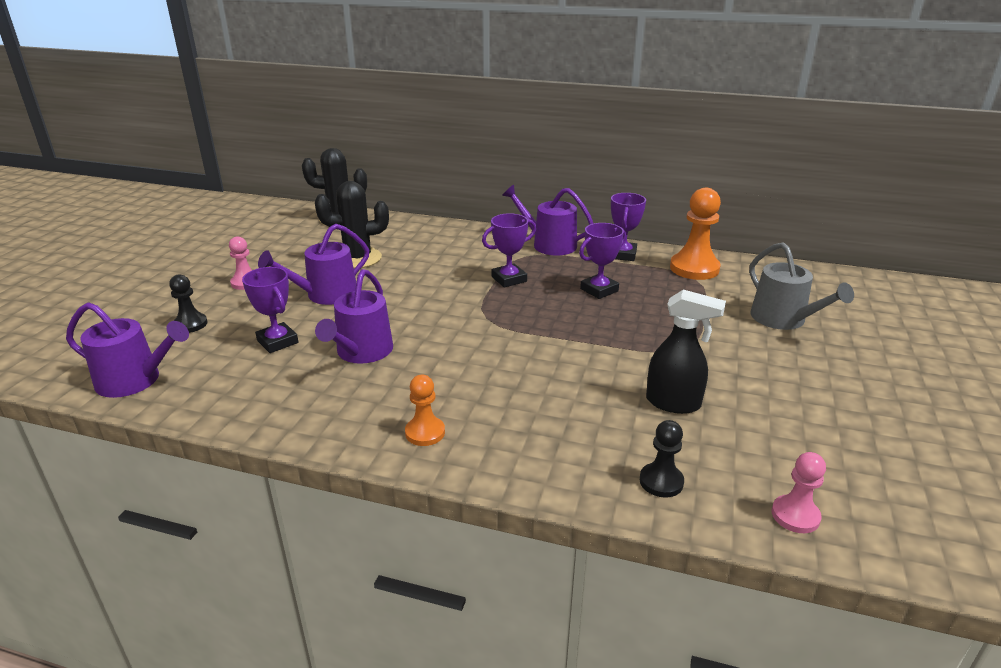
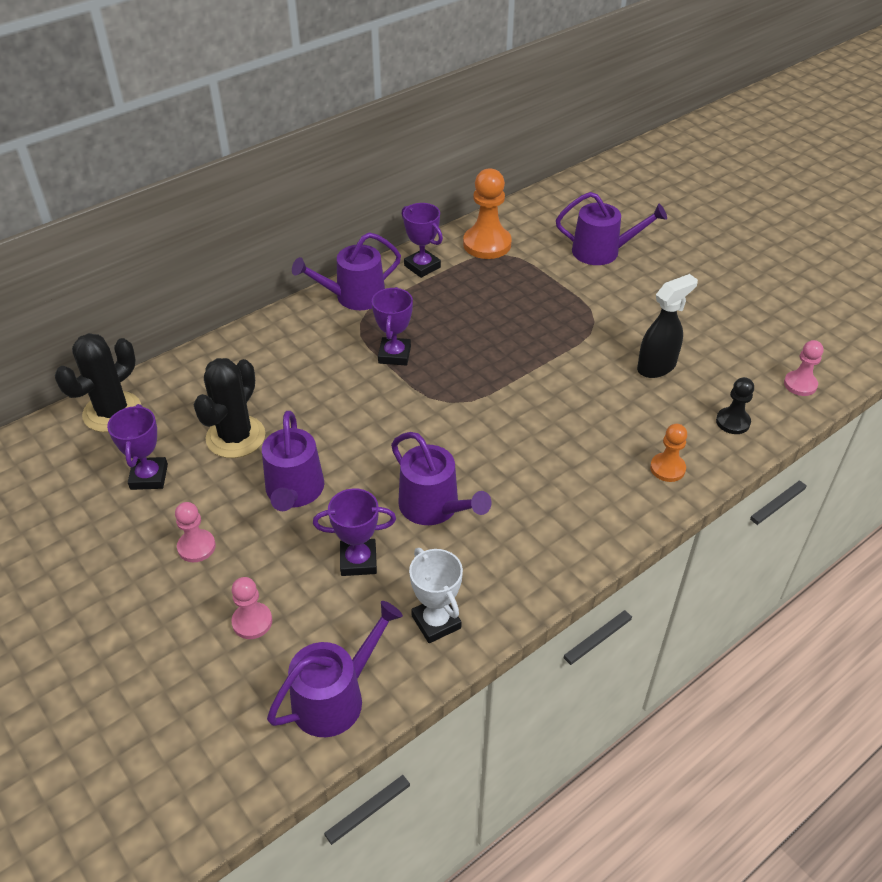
camera: 55 degrees left, 15 degrees up
(190, 324) = (252, 622): black pawn -> pink pawn
(236, 397) = (436, 622): none -> white trophy
(425, 433) = (590, 515): orange pawn -> orange pawn (667, 468)
(599, 290) = (468, 313): purple trophy -> purple trophy (149, 477)
(783, 319) = (602, 251): grey watering can -> purple watering can

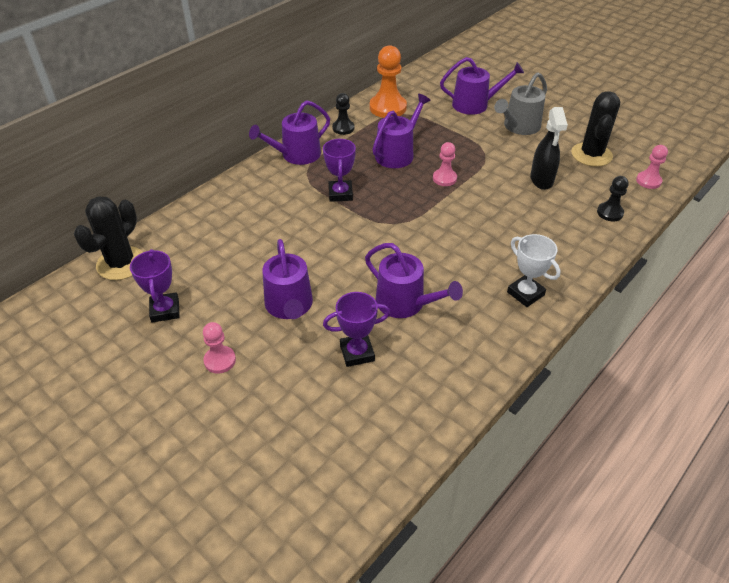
camera: 10 degrees left, 0 degrees up
(235, 437) = (230, 270): black cactus -> black cactus (591, 155)
(252, 622) = (283, 414): pink pawn -> pink pawn (444, 178)
(335, 697) = (369, 465): purple watering can -> purple watering can (397, 154)
(422, 266) = (343, 128): purple trophy -> black pawn
(436, 622) = (433, 392): white trophy -> white trophy (525, 293)
(651, 289) = (519, 126): none -> grey watering can
(657, 367) = (541, 180): black spray bottle -> black spray bottle turned 135 degrees clockwise
(667, 468) = (573, 252): orange pawn -> none

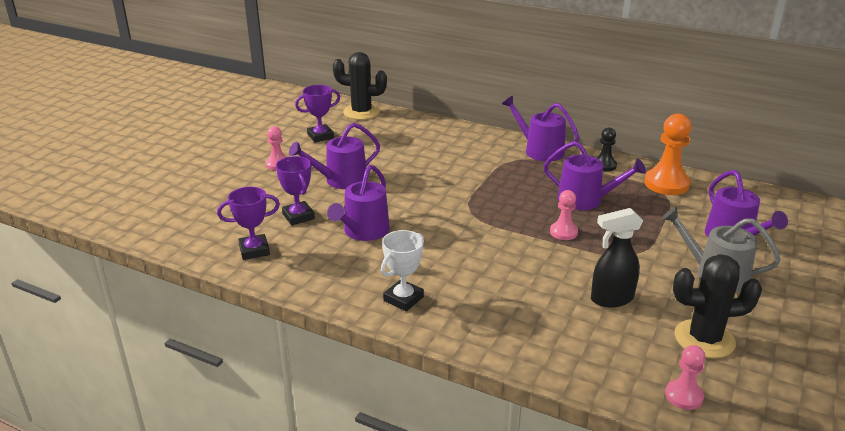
camera: 75 degrees right, 15 degrees down
(340, 194) = (497, 180): purple trophy -> purple trophy (254, 250)
(610, 213) = (582, 358): black pawn -> none

